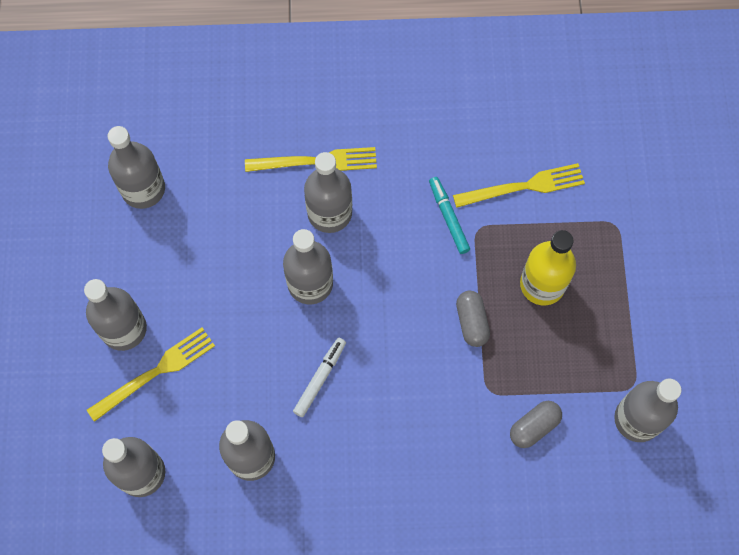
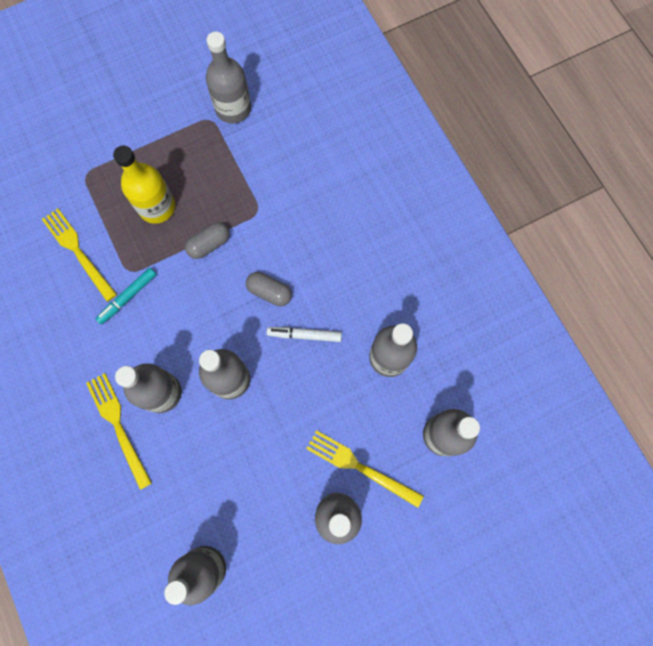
camera: 115 degrees left, 5 degrees up
(534, 427) = (270, 171): grey capsule -> grey capsule (269, 292)

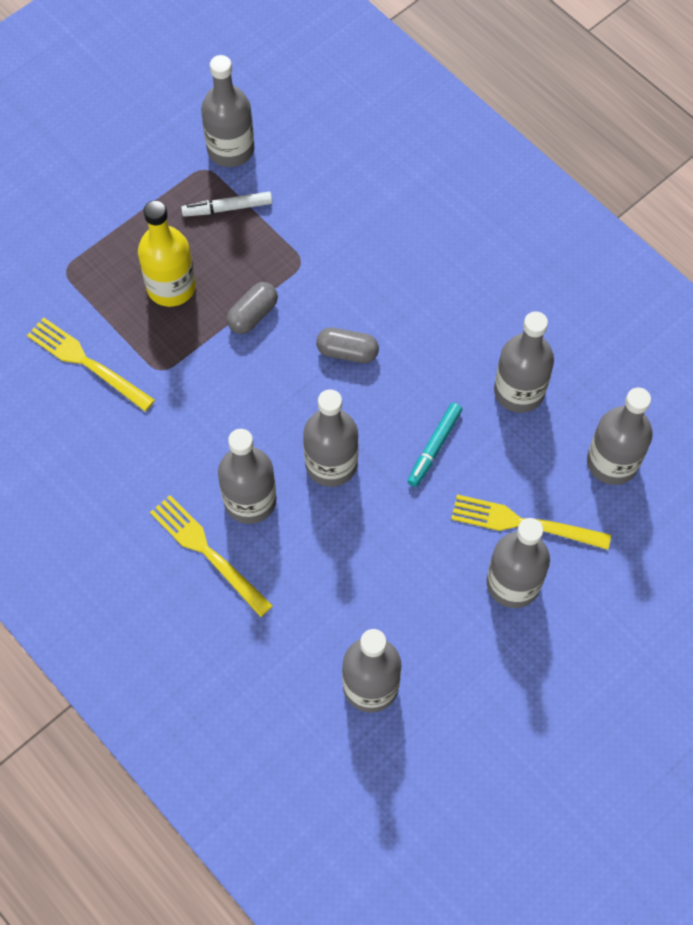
camera: 15 degrees left, 10 degrees down
(128, 297) = (169, 400): turquoise marker -> turquoise marker (434, 447)
(304, 335) = (407, 391): white marker -> white marker (227, 208)

